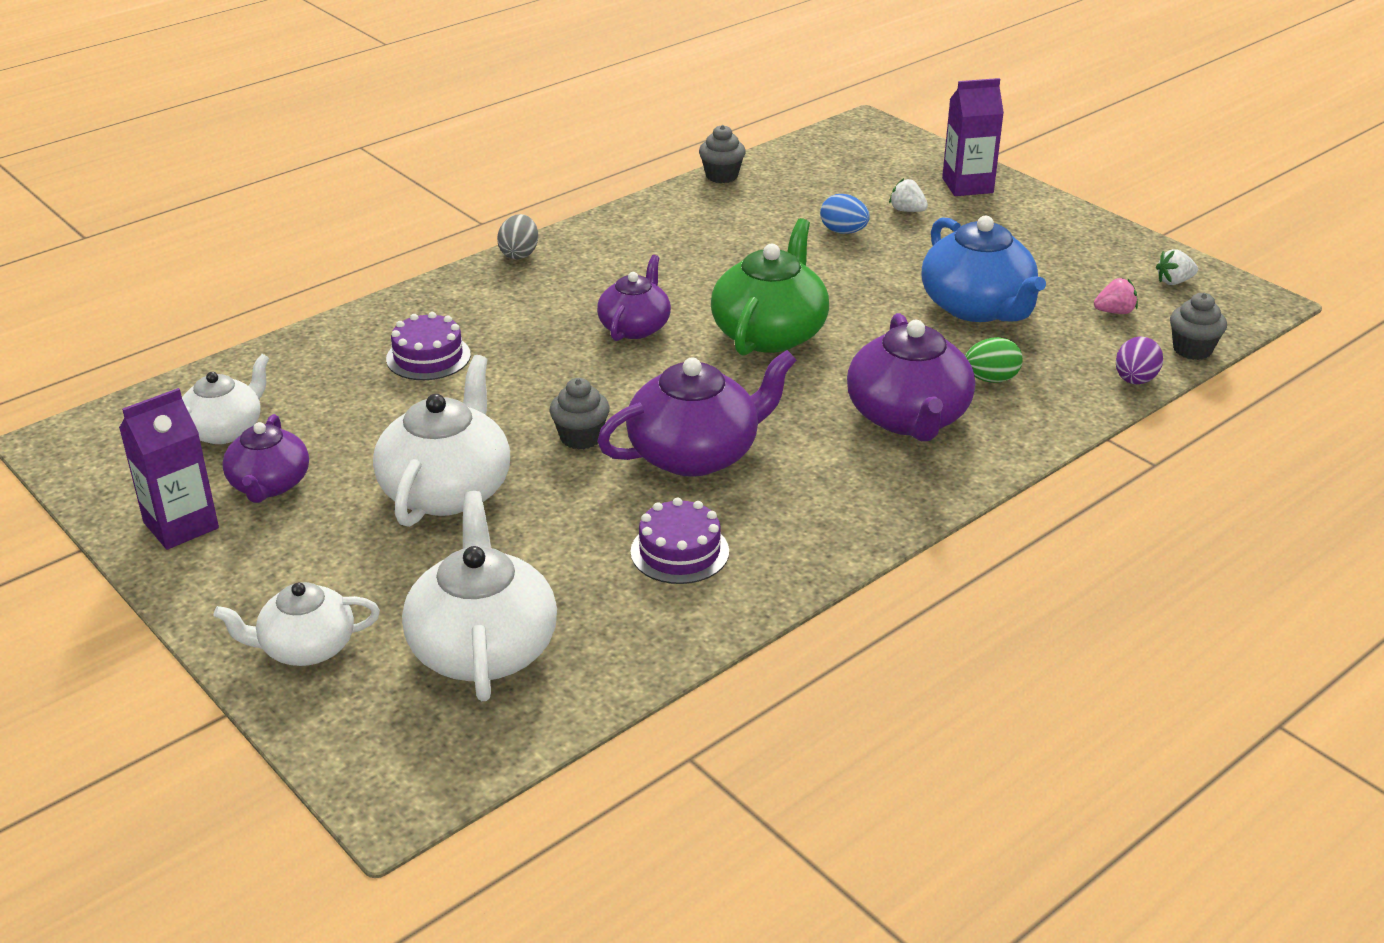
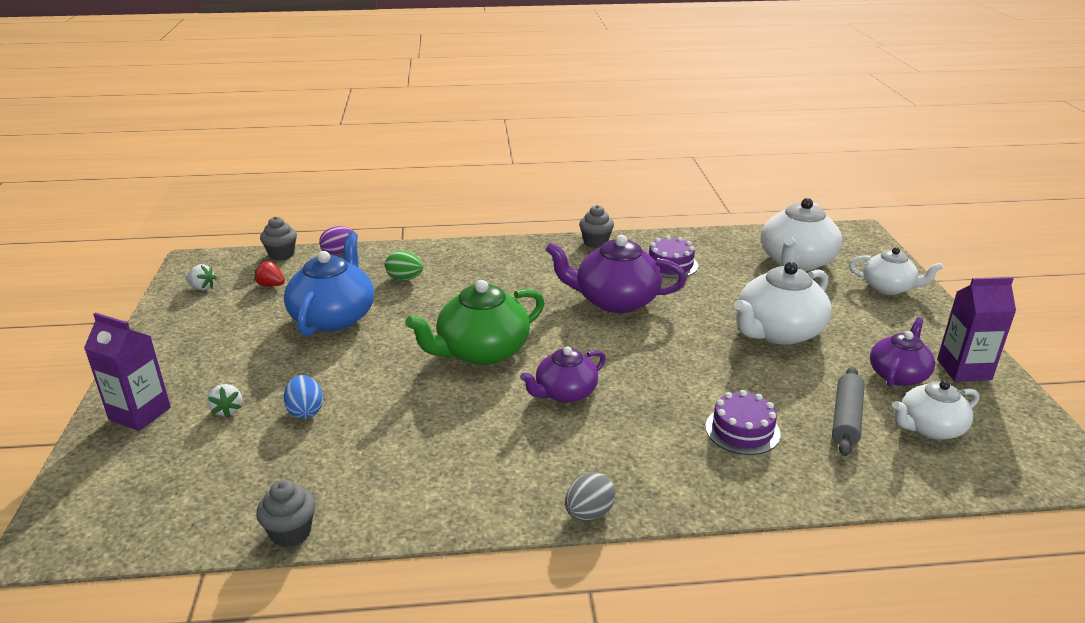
camera: 145 degrees left, 5 degrees down
(322, 407) = (846, 418): none -> grey rolling pin
(581, 437) = (674, 332): grey cupcake -> grey cupcake (595, 242)
(908, 417) = (479, 277): purple teapot -> none
(1114, 312) = (271, 285): pink strawberry -> red strawberry

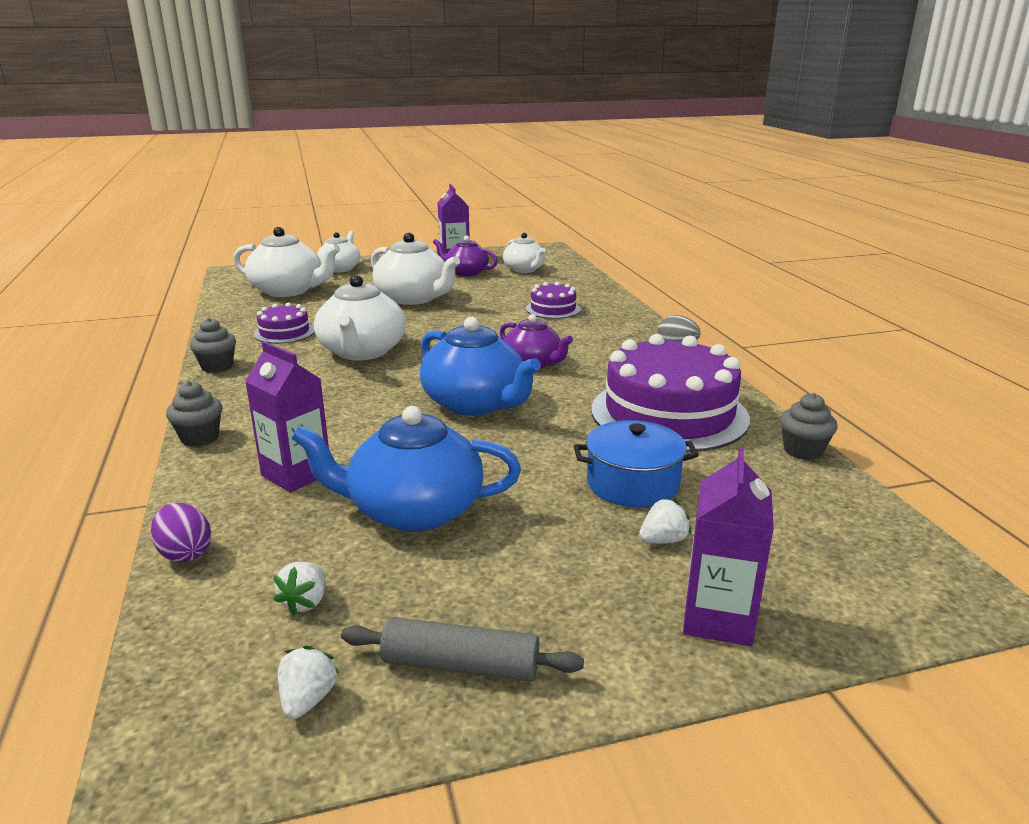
camera: 100 degrees left, 5 degrees down
(271, 285) = (305, 602): red strawberry -> white strawberry
(281, 254) = (169, 625): grey cupcake -> grey cupcake (200, 437)
(305, 411) = (632, 483): blue egg -> blue pot
(405, 278) = (296, 474): green egg -> purple carton
(411, 460) = (669, 414): none -> purple cake
(481, 351) = (475, 403): green teapot -> blue teapot
(615, 301) = (362, 352): purple teapot -> white teapot
(846, 418) = (524, 285): grey rolling pin -> grey rolling pin (461, 665)

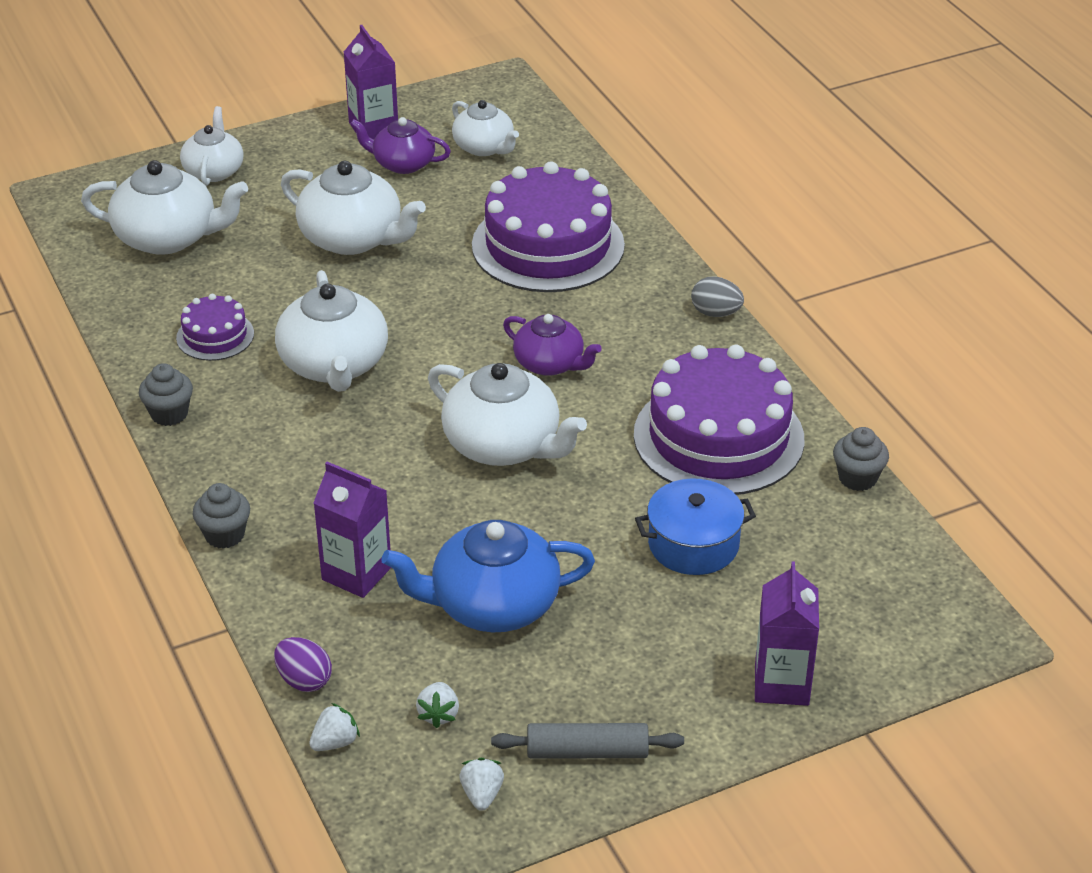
camera: 10 degrees left, 15 degrees up
(475, 403) = (504, 445): blue teapot -> white teapot
(553, 309) = (548, 245): purple cake -> purple cake, size x2.09
(663, 540) = (729, 610): white strawberry -> white strawberry (335, 742)

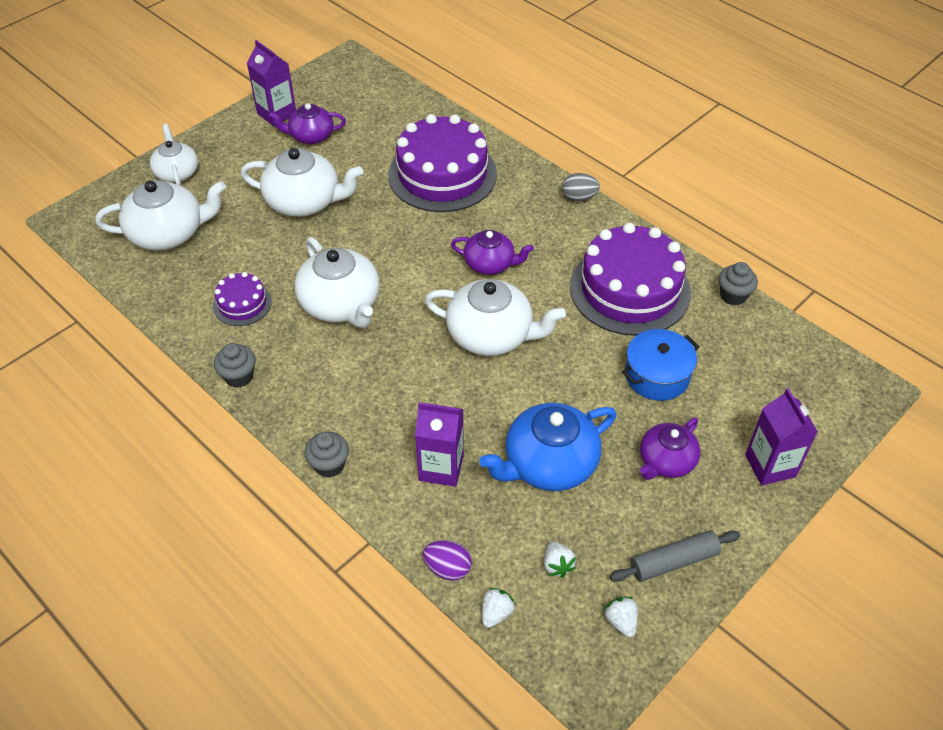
camera: 20 degrees left, 10 degrees up
(484, 147) = (361, 111): white teapot -> none
(645, 642) = (666, 461): none -> purple teapot

